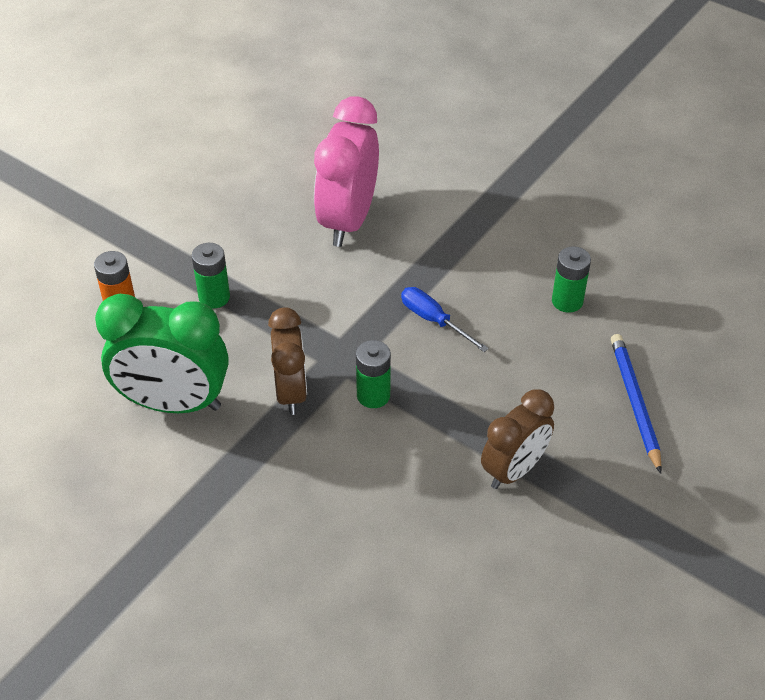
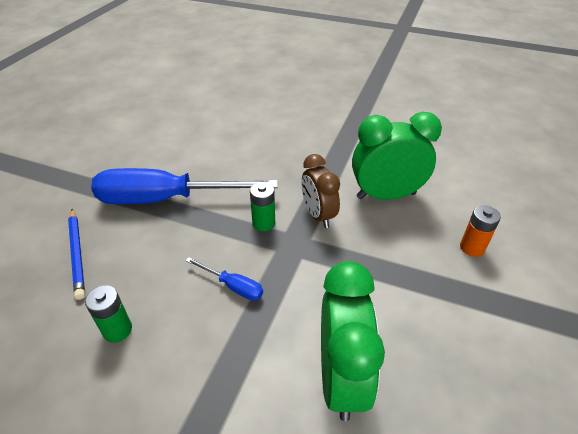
camera: 165 degrees right, 5 degrees down
(214, 297) = (411, 269): green battery -> none
(348, 220) = (341, 377): pink clock -> green clock
(514, 470) = (166, 199): brown clock -> blue screwdriver

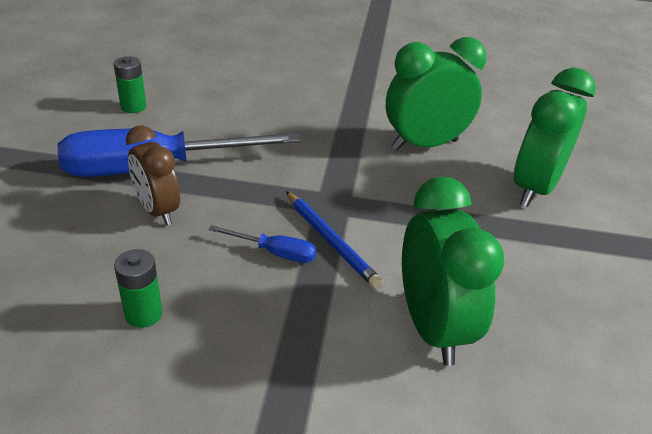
camera: 15 degrees left, 5 degrees down
(77, 254) = (55, 238): blue pencil -> blue pencil (330, 241)
(263, 223) = (289, 184): green battery -> green battery (133, 107)
(318, 215) = (352, 171): brown clock -> brown clock (158, 211)
(472, 248) = (534, 188): orange battery -> green clock

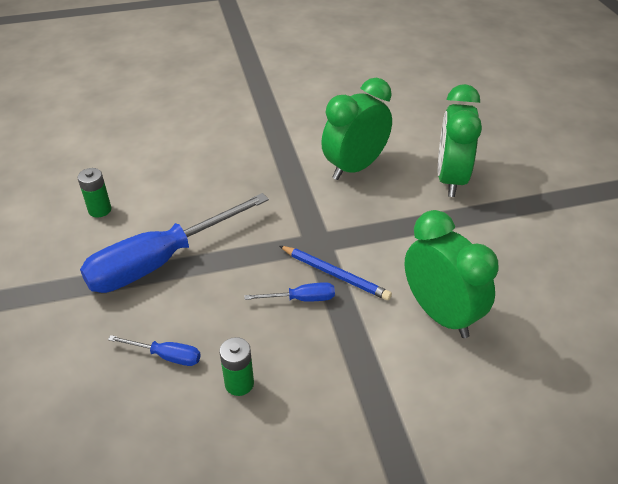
camera: 20 degrees left, 5 degrees up
(91, 258) = (166, 356): none -> blue screwdriver
(158, 211) = (190, 297): brown clock -> none

